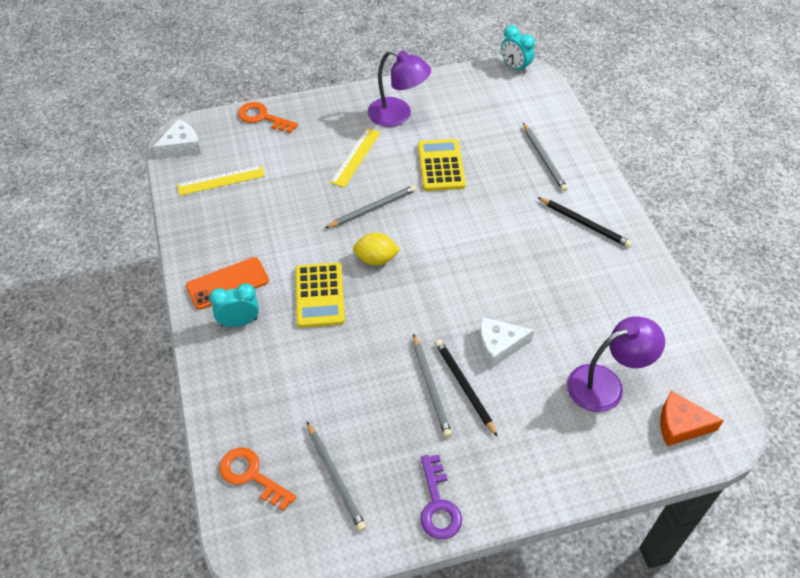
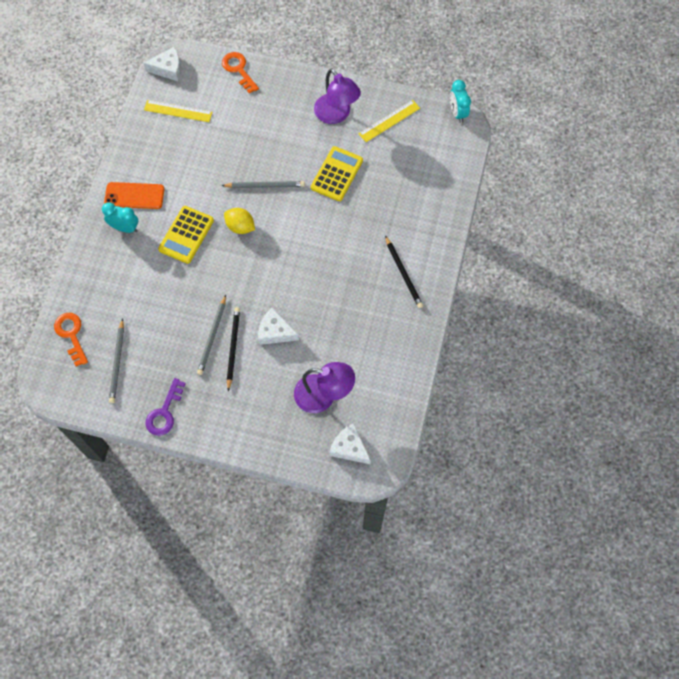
camera: 30 degrees right, 15 degrees up
(356, 157) = (282, 137): yellow ruler -> yellow ruler (389, 121)
(544, 158) = (416, 205): grey pencil -> none
(680, 425) = (349, 447): orange cheese -> white cheese

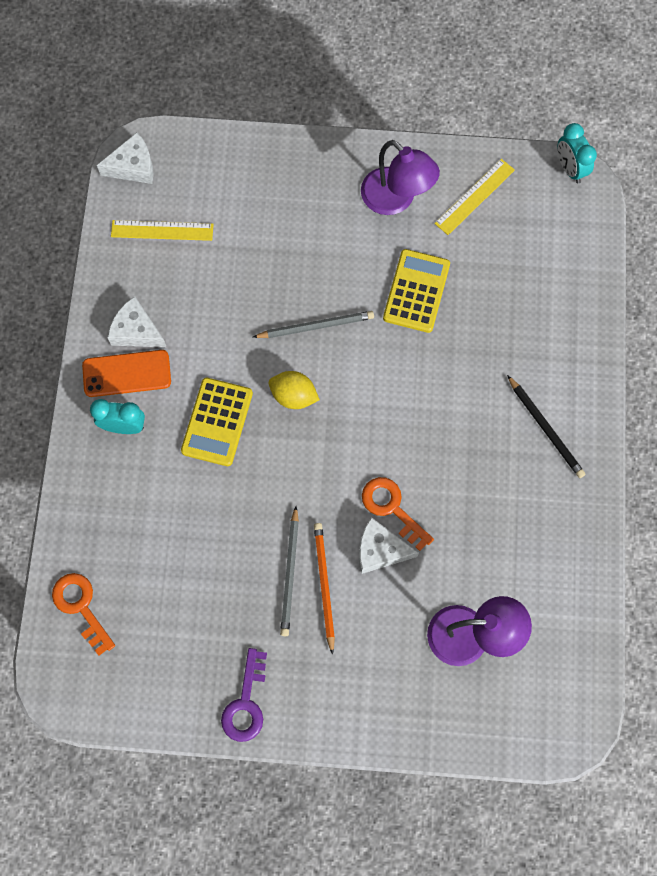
camera: 10 degrees left, 5 degrees up
(117, 362) = (159, 638): grey pencil -> none
(233, 348) = (324, 586): black pencil -> orange pencil
(238, 70) = (238, 152): orange key -> orange key (392, 508)
(349, 447) = (525, 709): white cheese -> white cheese (136, 331)

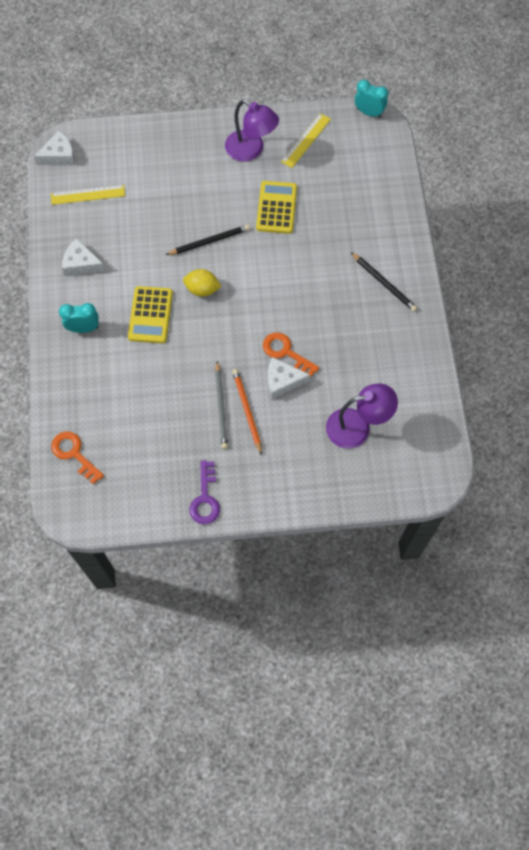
camera: 10 degrees left, 5 degrees down
(127, 374) = (79, 293): orange phone -> none
(315, 326) = (209, 241): grey pencil -> black pencil
(570, 169) = (369, 113): turquoise clock -> turquoise clock turned 150 degrees clockwise

